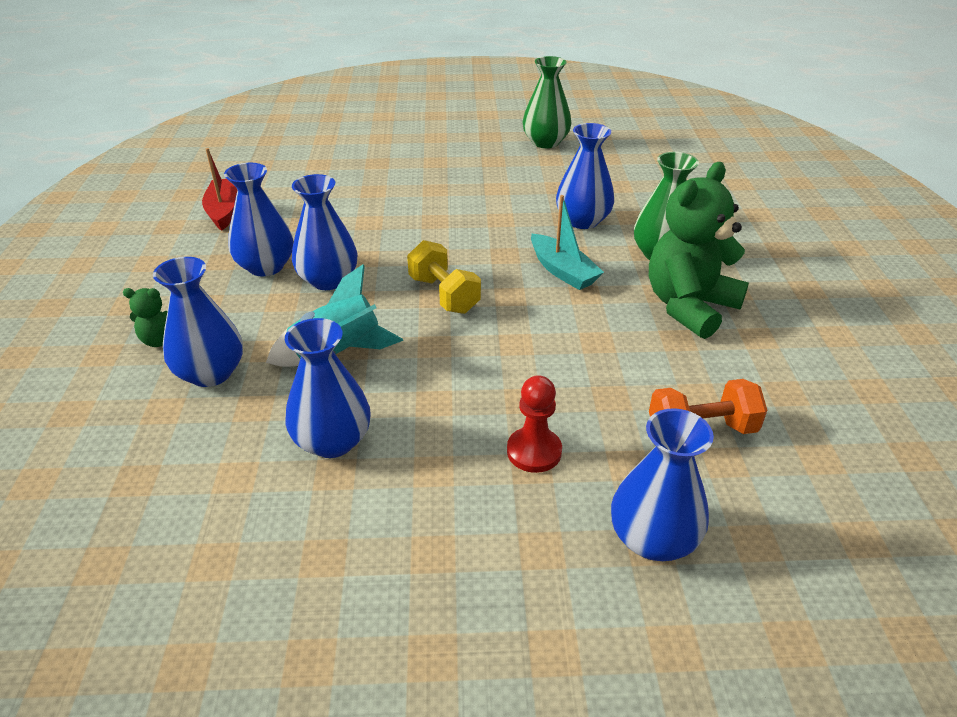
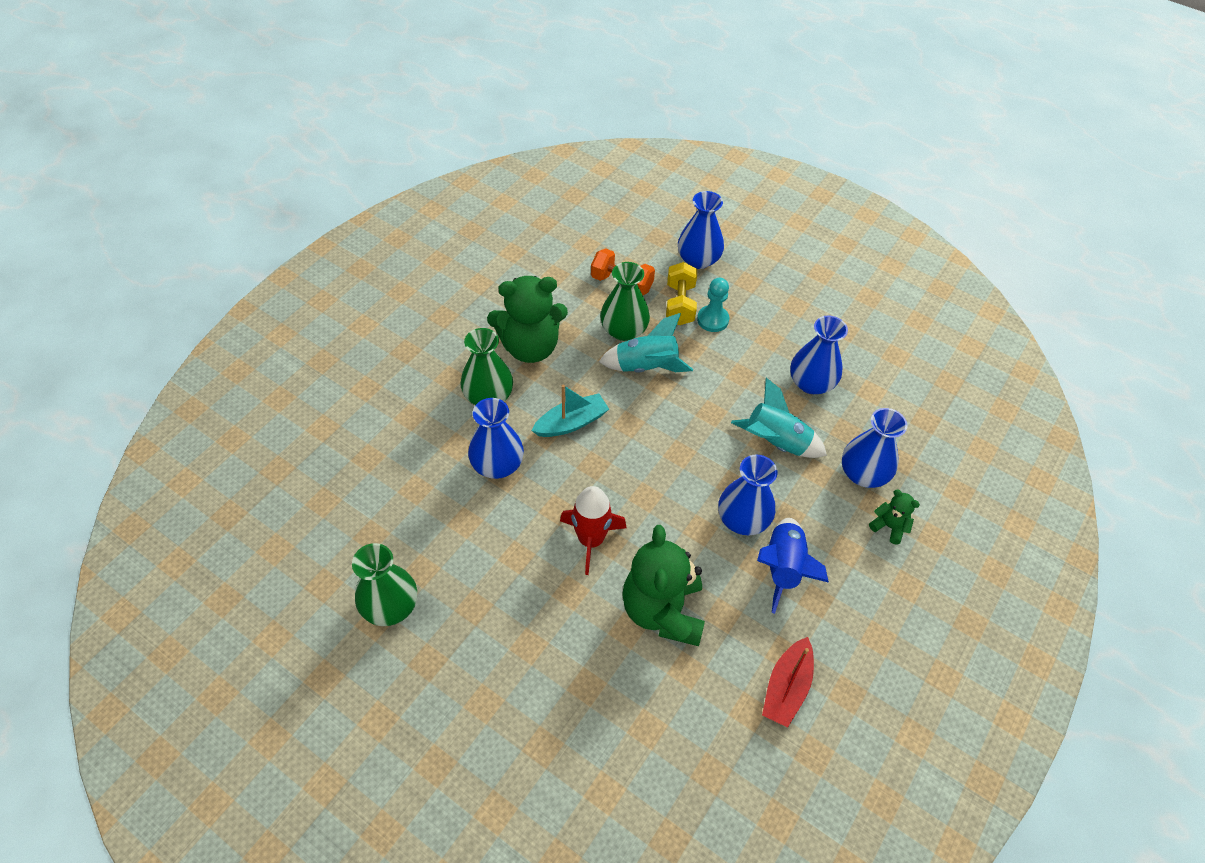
camera: 145 degrees left, 15 degrees up
(266, 266) = (783, 568): blue vase -> blue rocket
(354, 207) = (663, 611): none -> green teddy bear
(444, 295) = (671, 451): yellow dumbbell -> yellow dumbbell (680, 304)
(451, 216) = (591, 540): none -> red rocket
(534, 451) = (712, 320): red pawn -> turquoise pawn
(552, 351) = (646, 367): none -> turquoise rocket
(562, 271) = (571, 423): turquoise boat -> turquoise boat turned 60 degrees clockwise
(623, 375) = (624, 330): none -> green vase

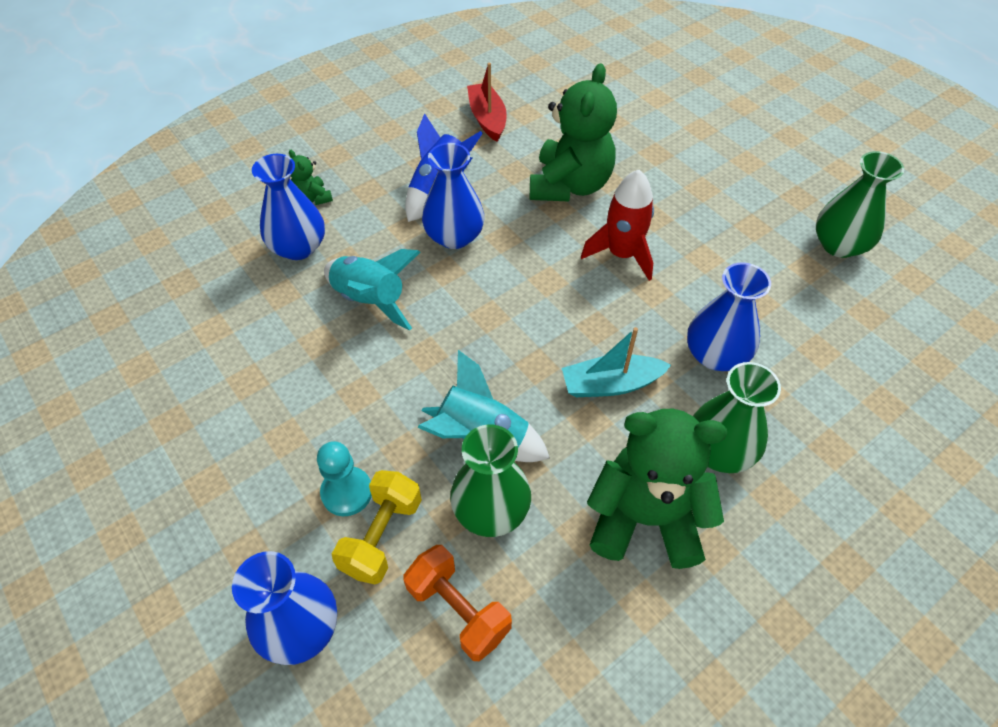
camera: 160 degrees left, 0 degrees up
(786, 687) = (487, 119): red boat -> red boat turned 60 degrees counterclockwise
(811, 383) = (276, 359): blue vase -> none

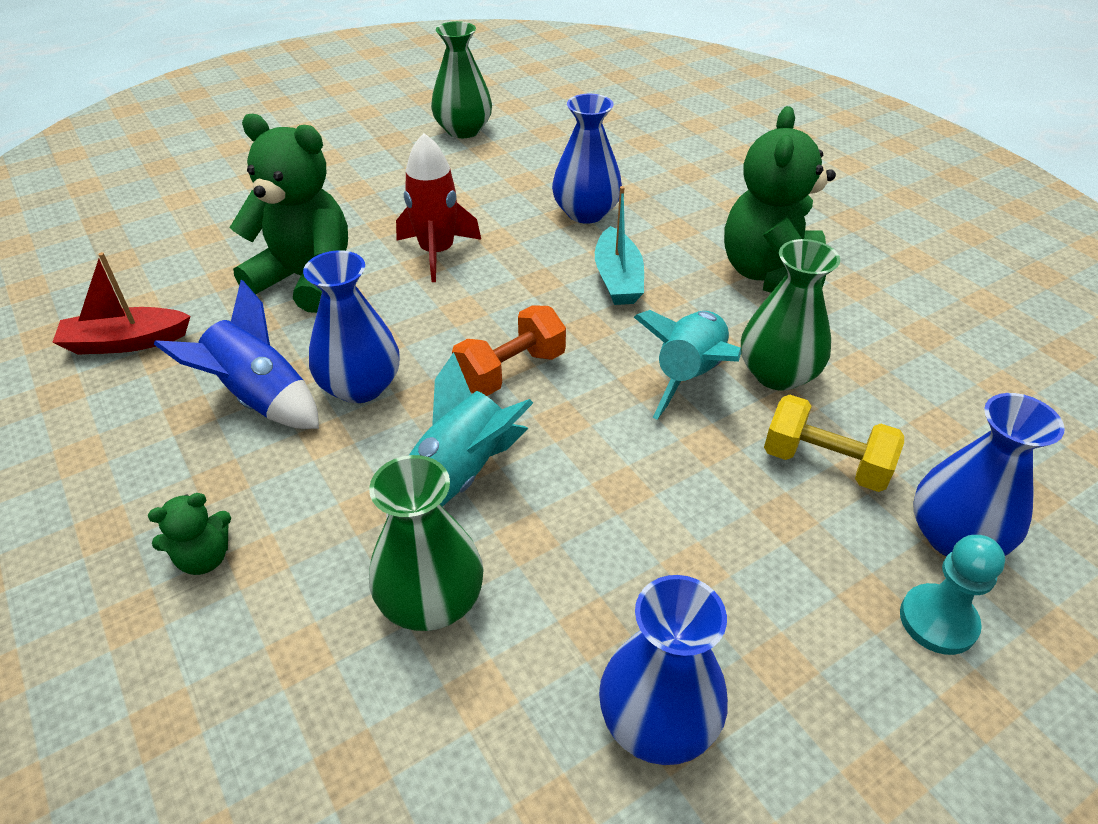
camera: 85 degrees left, 10 degrees down
(298, 247) = (320, 573): blue vase -> blue vase (657, 720)
(347, 492) = (772, 497): turquoise pawn -> turquoise pawn (938, 621)
(458, 610) = (894, 403): orange dumbbell -> orange dumbbell (511, 371)
(719, 451) = (695, 226): green vase -> green vase (431, 601)

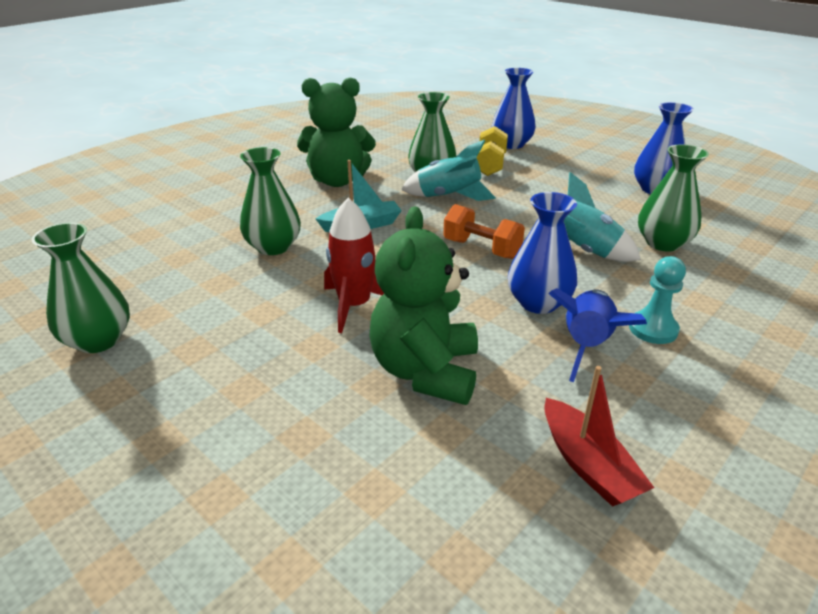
camera: 105 degrees left, 10 degrees down
(204, 558) = (723, 321): green teddy bear -> none
(586, 213) = (273, 247): blue vase -> green vase
(938, 621) = (556, 147): turquoise pawn -> turquoise pawn (653, 329)

